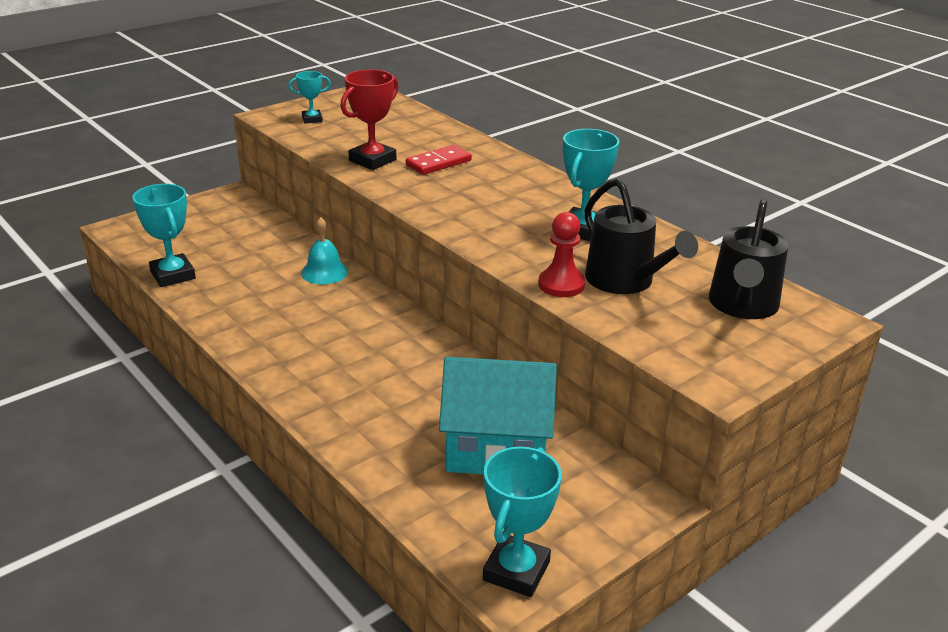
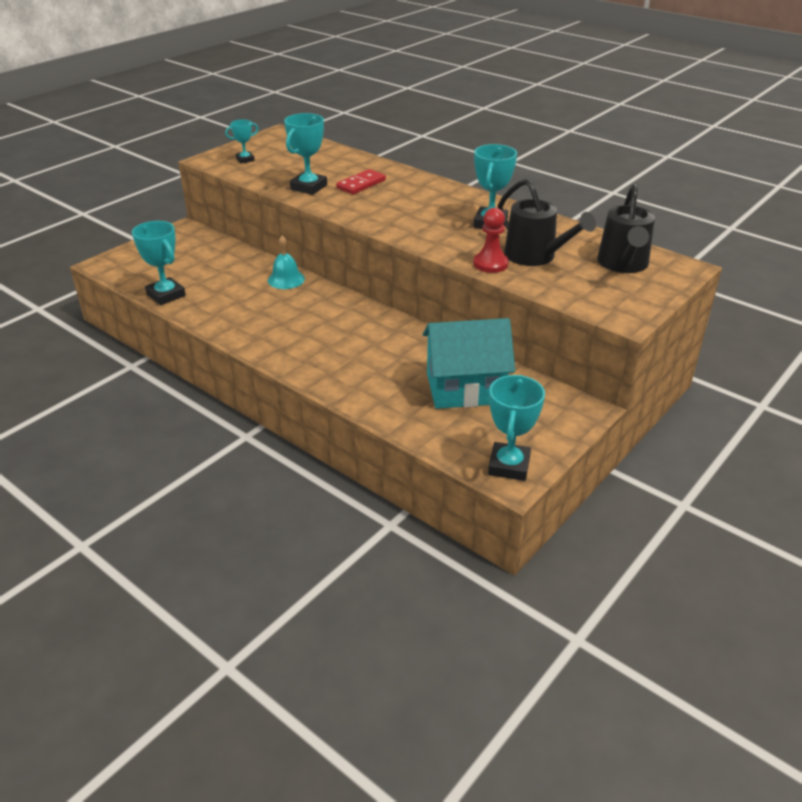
camera: 10 degrees left, 5 degrees up
(372, 160) = (308, 187): red trophy -> turquoise trophy

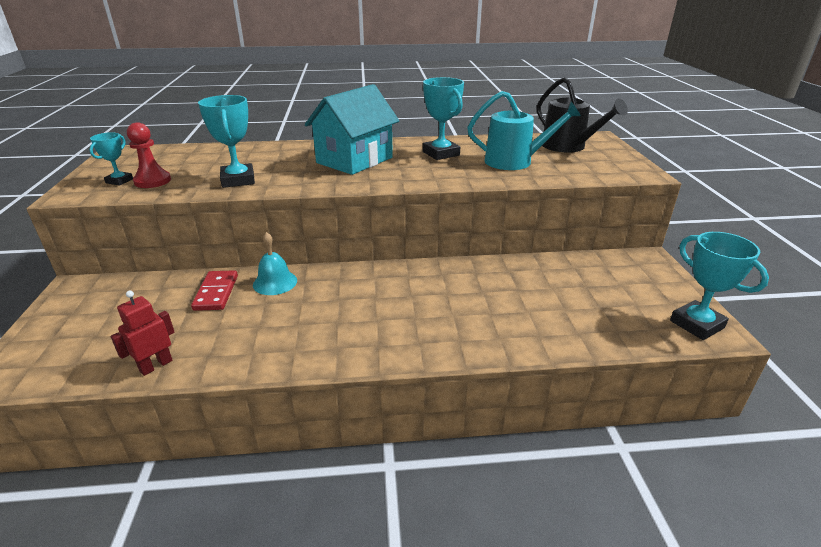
camera: 45 degrees left, 5 degrees down
(166, 295) = (156, 365): turquoise trophy -> red robot
(361, 184) = (284, 163): red domino -> red domino (216, 292)
(465, 388) = (567, 288): turquoise house -> turquoise house (354, 160)
(490, 264) = (501, 177): red pawn -> red pawn (152, 181)
(535, 256) = (514, 161): black watering can -> turquoise watering can

